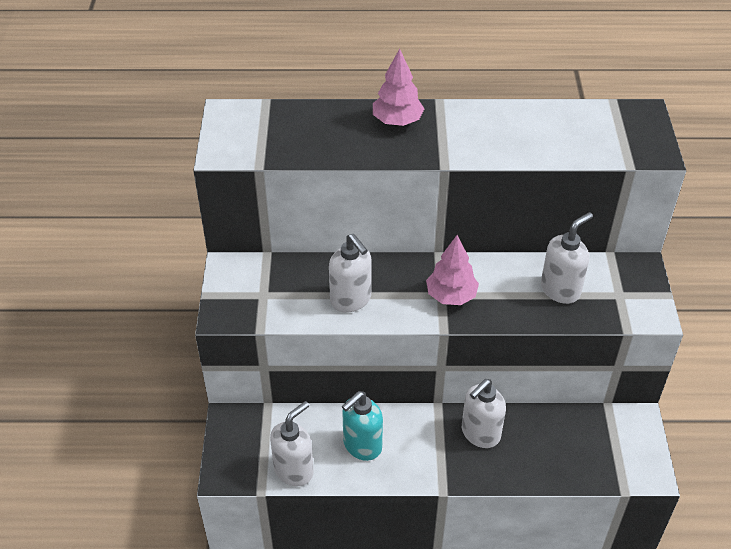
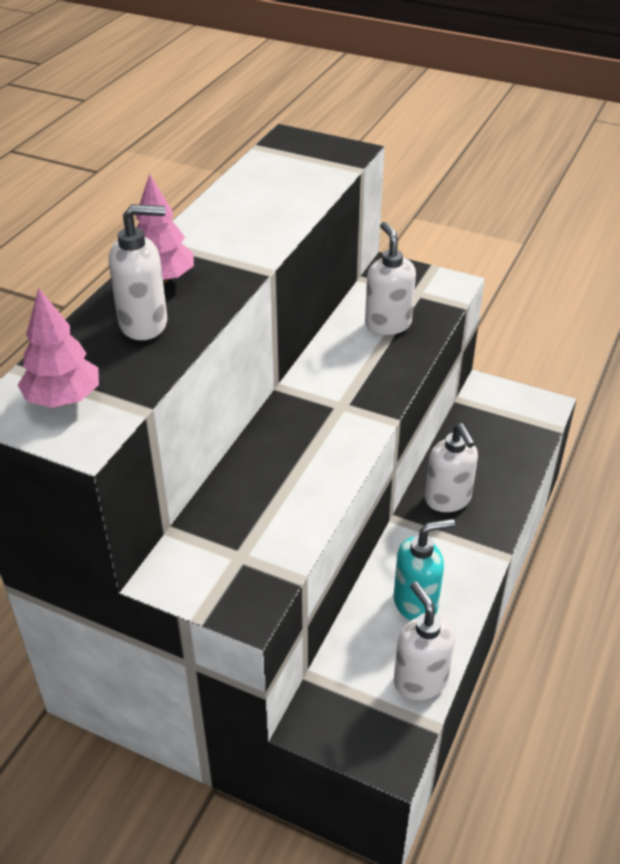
camera: 65 degrees left, 5 degrees down
(351, 300) = (302, 478): white soap dispenser -> white soap dispenser (144, 324)
(362, 446) = (416, 603): turquoise soap dispenser -> turquoise soap dispenser turned 90 degrees counterclockwise
(451, 296) = (347, 398): pink tree -> pink tree (63, 399)

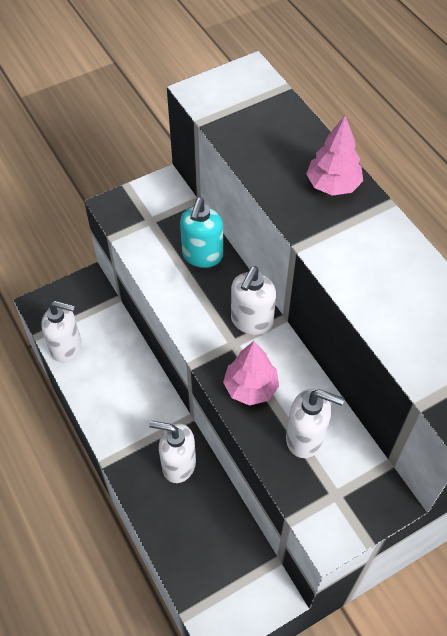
camera: 125 degrees right, 15 degrees up
(63, 399) = (239, 95): pink tree -> pink tree (251, 387)
(144, 324) = (285, 155): white soap dispenser -> white soap dispenser (251, 321)
(416, 603) = (115, 382): turquoise soap dispenser -> turquoise soap dispenser (202, 256)

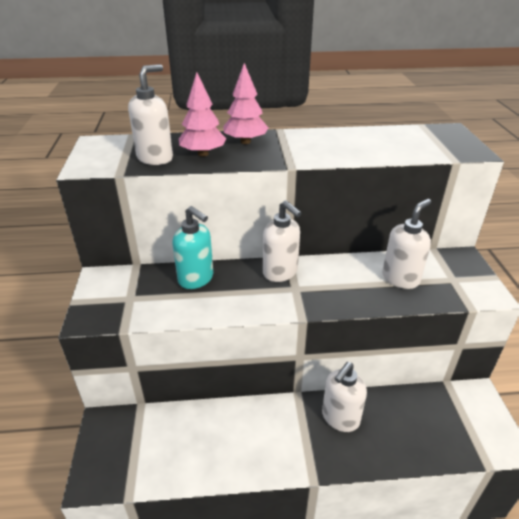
camera: 65 degrees left, 20 degrees down
(67, 347) = (163, 470): white soap dispenser -> white soap dispenser (155, 158)
(251, 387) = (343, 292): pink tree -> pink tree (203, 154)

